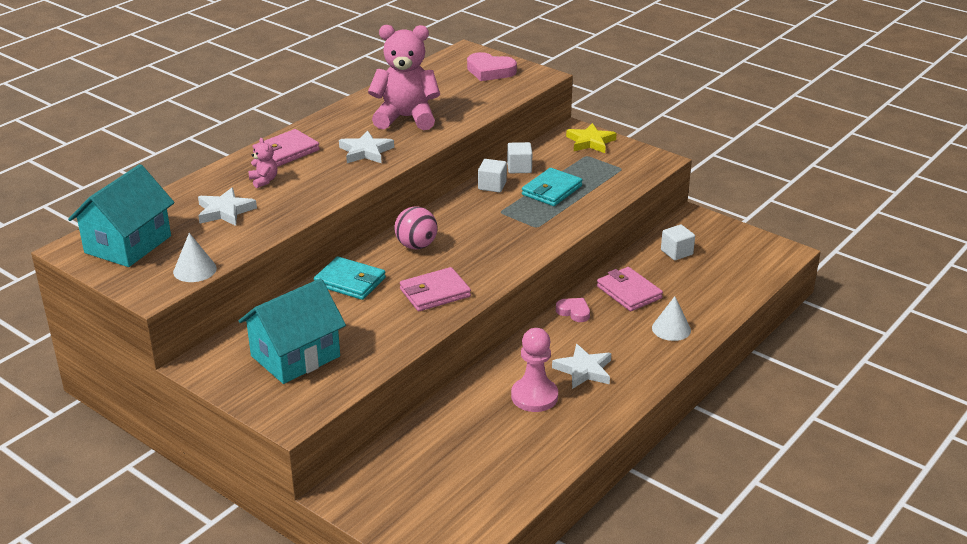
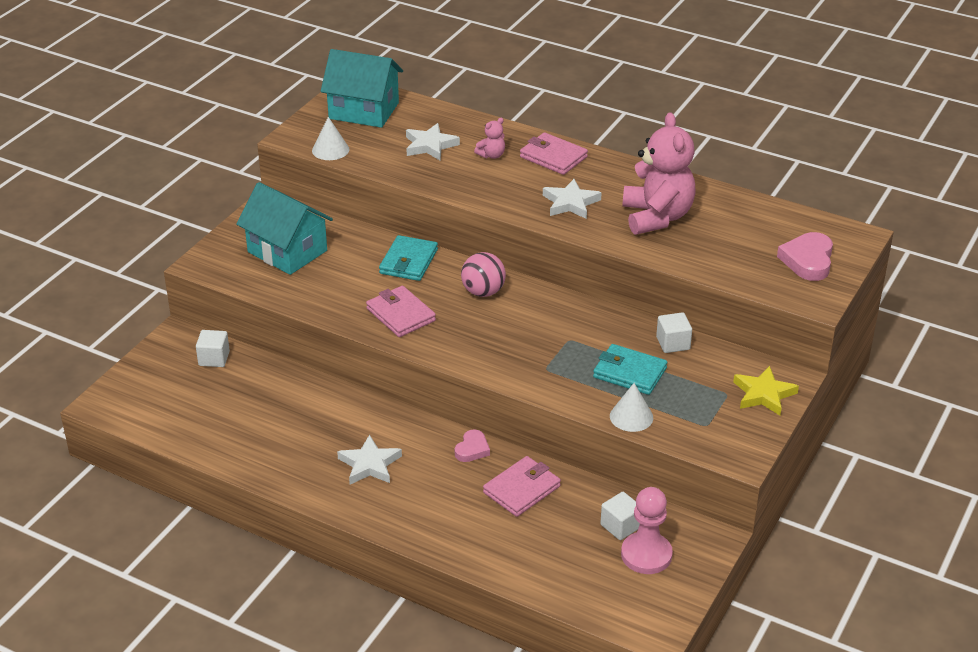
camera: 80 degrees right, 5 degrees up
(492, 186) = (623, 328): white cube -> white cube (214, 358)
(534, 396) = (321, 434): pink pawn -> pink pawn (646, 555)
(671, 329) = (457, 527): white cone -> white cone (631, 416)

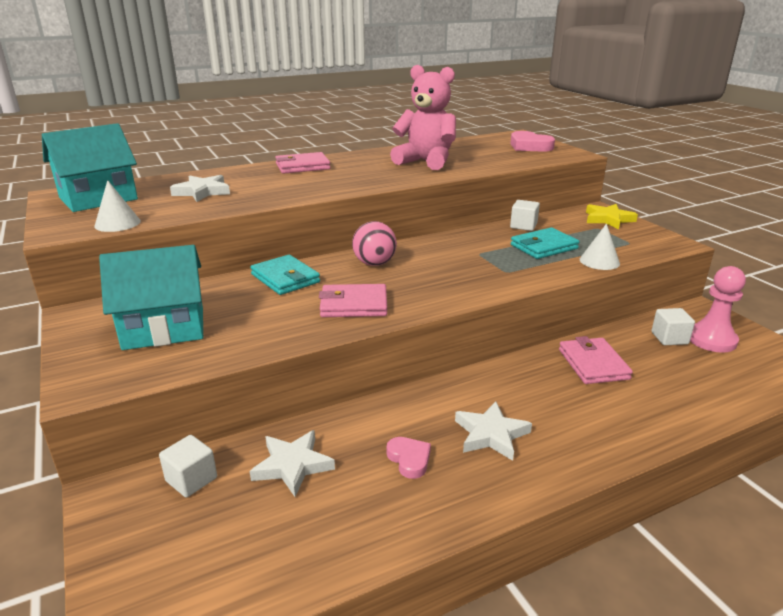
camera: 55 degrees left, 10 degrees down
(472, 449) = (518, 368): pink heart -> pink heart (409, 459)
(491, 155) = (260, 179): pink teddy bear -> none
(570, 203) = (367, 175): white star -> white star (292, 465)

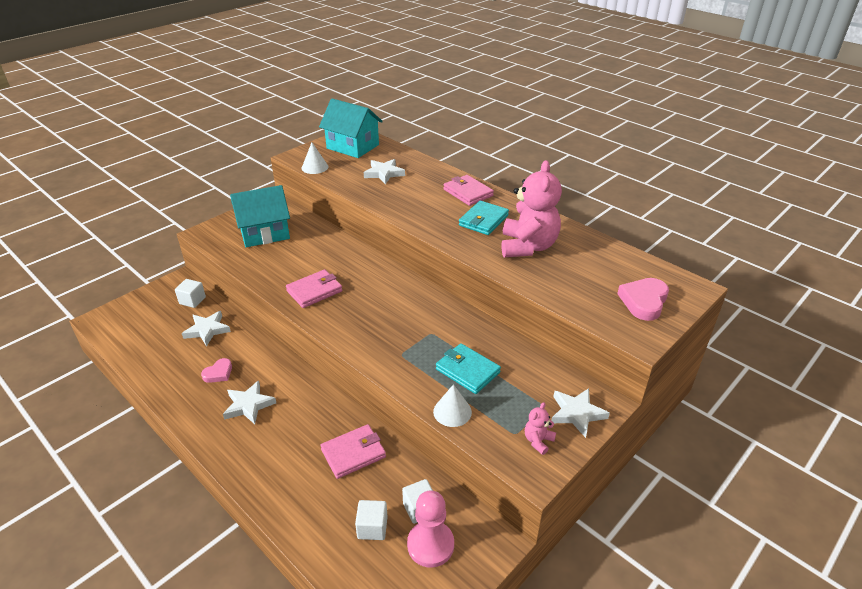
camera: 70 degrees right, 10 degrees up
(164, 328) = (264, 233): turquoise house -> turquoise house turned 75 degrees counterclockwise
(285, 278) = (342, 253): turquoise wallet -> turquoise wallet (483, 220)
(354, 305) = (314, 291): pink wallet -> pink wallet turned 75 degrees clockwise
(374, 263) = (384, 284): pink ball -> none
(523, 226) = (514, 351): white cube -> white cube (372, 527)
(608, 219) = (577, 413): yellow star -> white star
(639, 236) = (538, 441): none -> pink teddy bear

